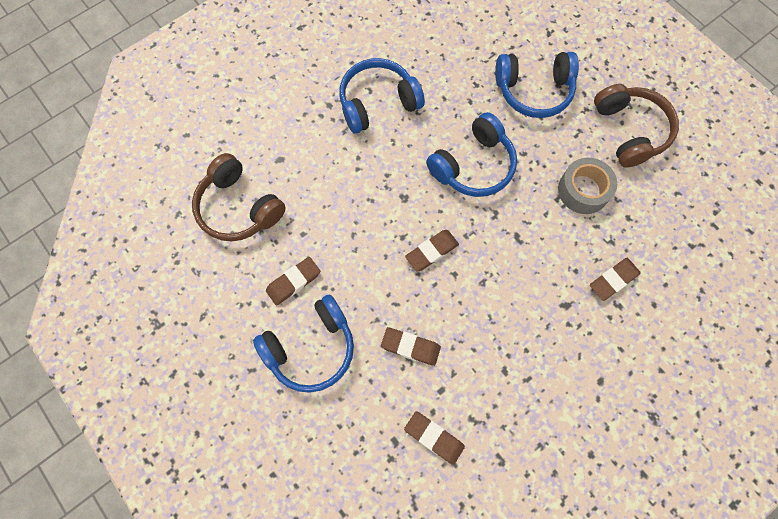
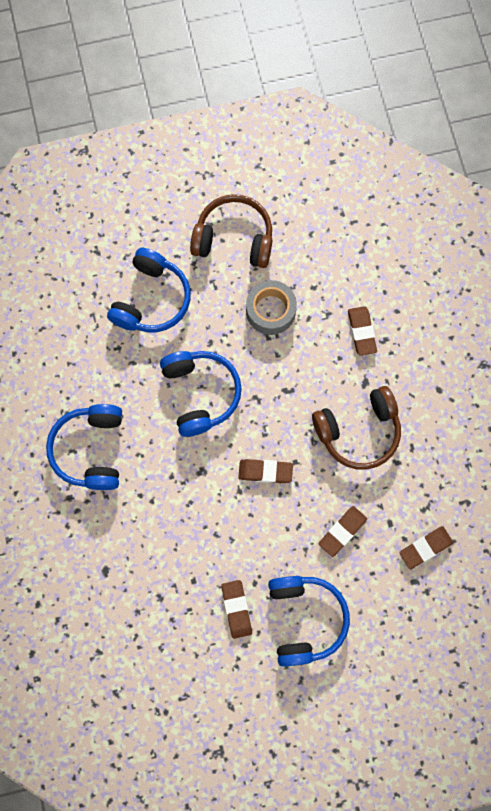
camera: 65 degrees left, 5 degrees up
(239, 207) = (137, 631): brown headphones -> brown headphones (358, 431)
(431, 251) = (265, 472): brown eraser -> brown eraser turned 75 degrees counterclockwise

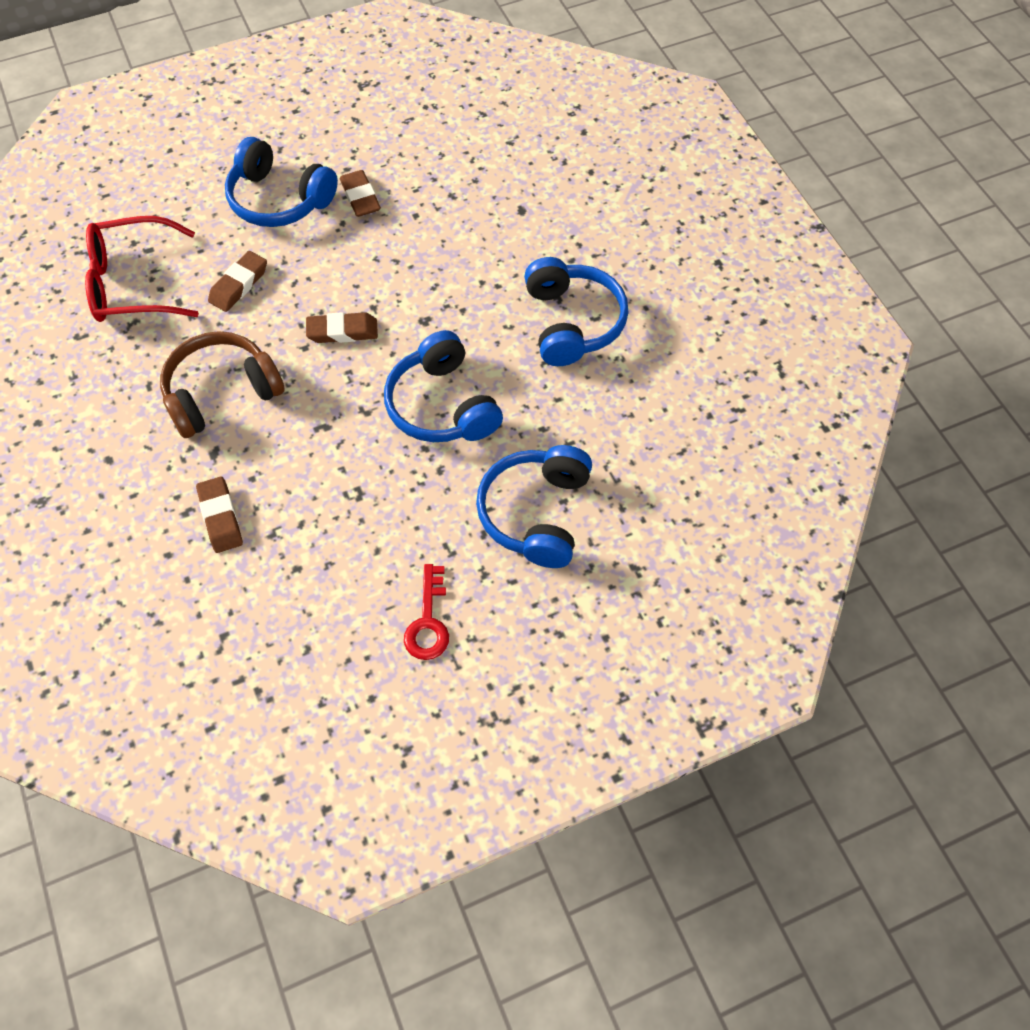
camera: 170 degrees right, 15 degrees down
(234, 238) = (428, 621): brown headphones -> red key
(270, 311) = (358, 525): grey tape -> none
(305, 619) = (279, 199): blue headphones -> blue headphones turned 45 degrees counterclockwise
(425, 547) = (134, 283): brown eraser -> red glasses

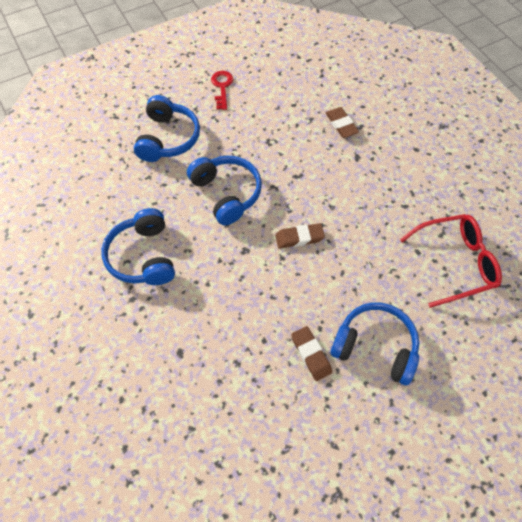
camera: 175 degrees right, 0 degrees up
(221, 393) = (365, 191): brown headphones -> none
(239, 285) = (380, 267): brown eraser -> none

